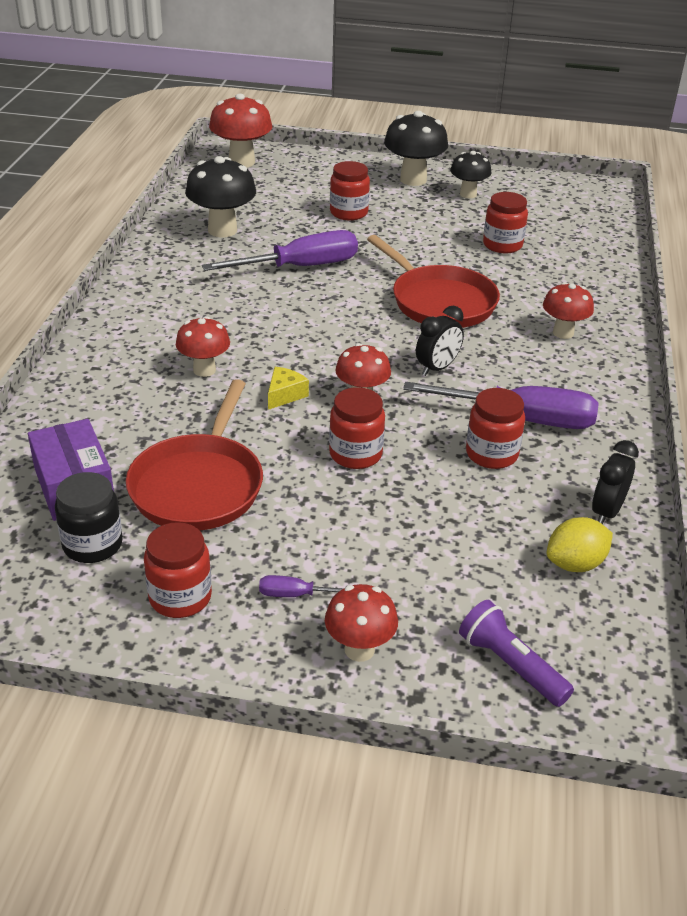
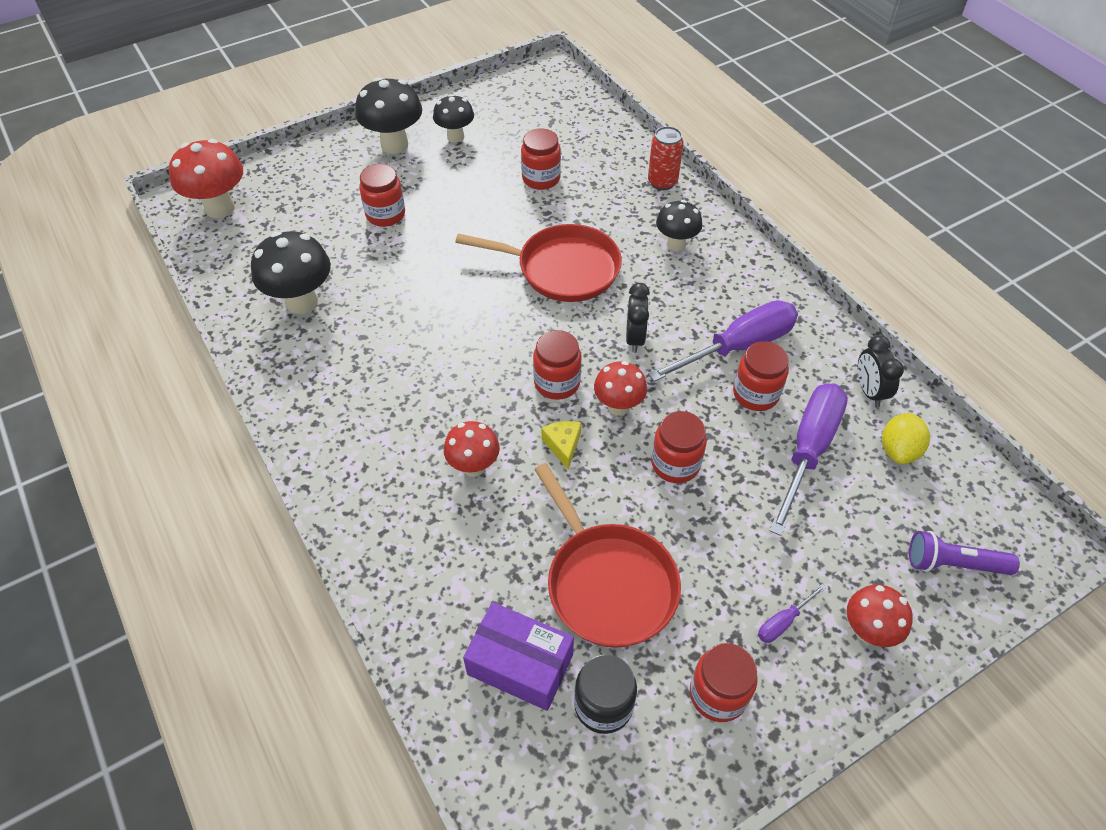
camera: 40 degrees left, 15 degrees up
(300, 267) = (417, 301): purple screwdriver -> purple screwdriver (808, 450)
(334, 360) = (557, 383): none -> red jar
(563, 333) = (676, 244): red mushroom -> black mushroom
(609, 292) = (662, 182): none -> red can

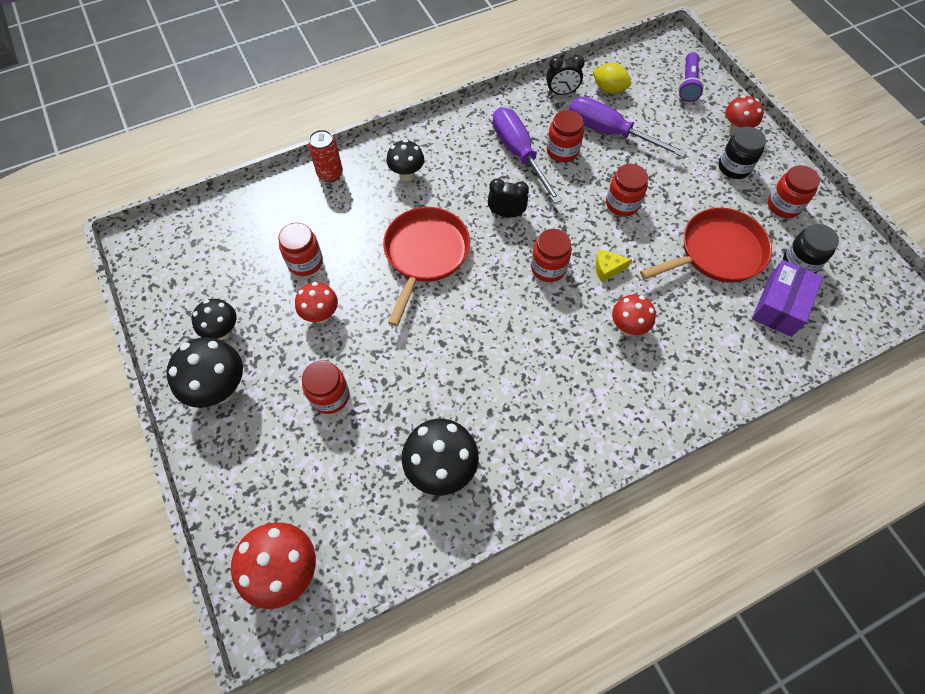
camera: 85 degrees left, 10 degrees up
(618, 406) = (572, 231): red mushroom -> red mushroom (321, 315)
(783, 622) = (734, 167): purple screwdriver -> black jar

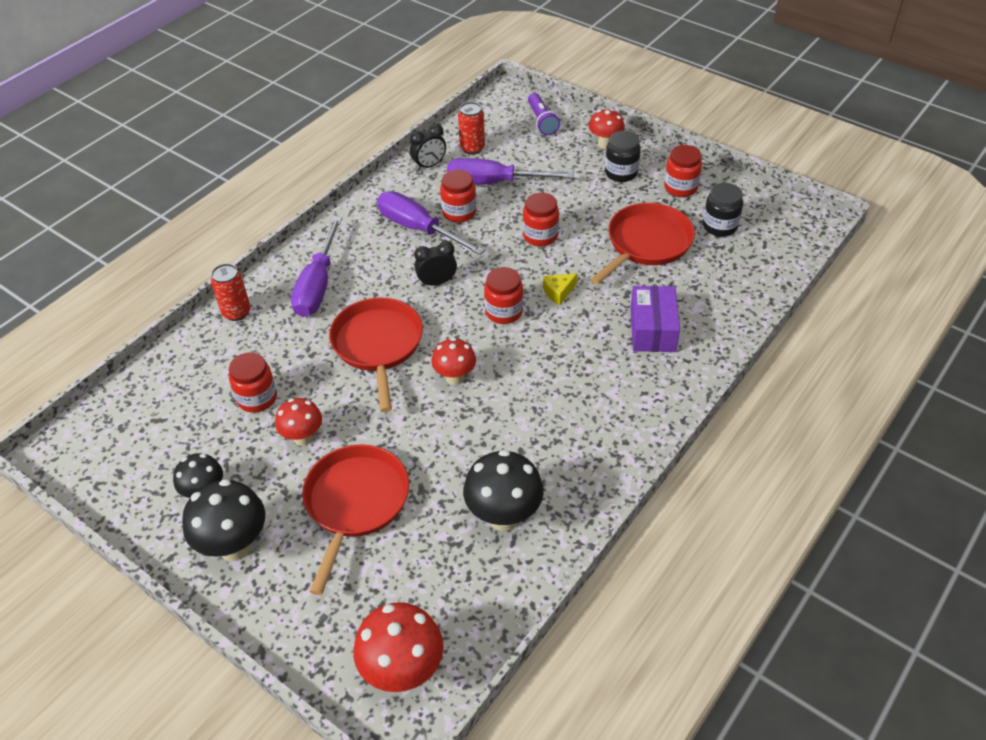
camera: 25 degrees left, 15 degrees down
(330, 396) = (355, 503): red jar -> red pan
(407, 175) = (318, 285): black mushroom -> purple screwdriver
(609, 89) = (472, 148): yellow lemon -> red can
(627, 328) = (604, 332): red mushroom -> red mushroom (455, 378)
(780, 306) = (723, 265): purple box -> purple box (652, 329)

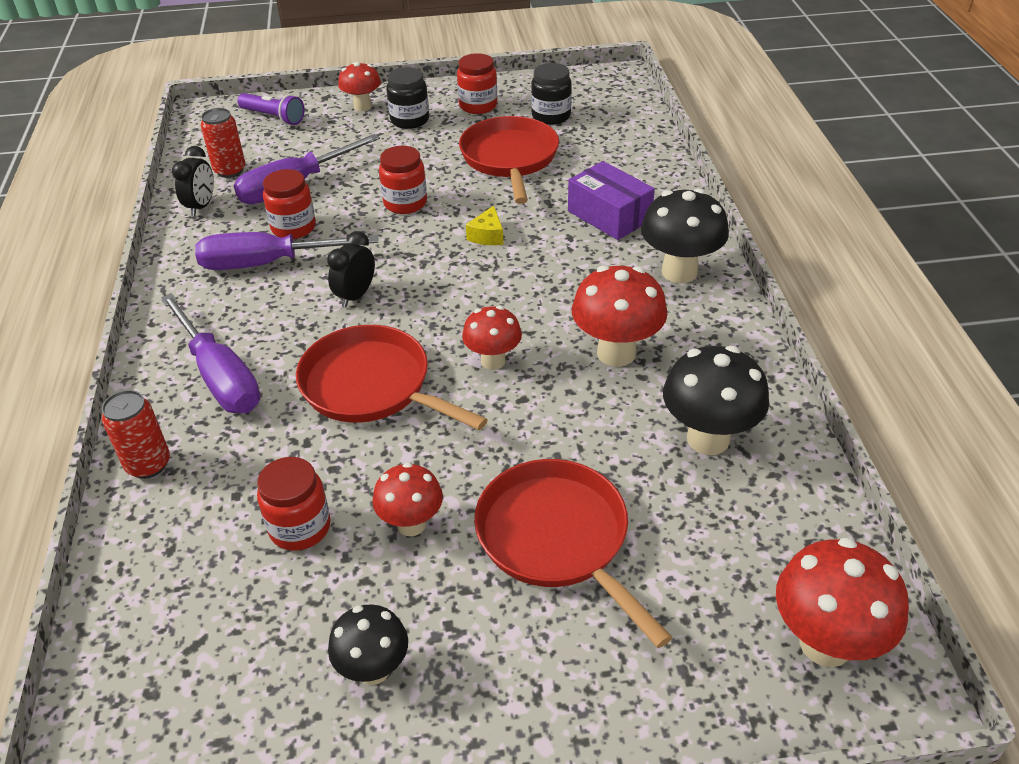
camera: 45 degrees left, 5 degrees down
(235, 546) = (488, 690): black mushroom -> black mushroom (679, 272)
(504, 312) = (460, 280): red jar -> none
(527, 425) = (616, 353): none -> red mushroom

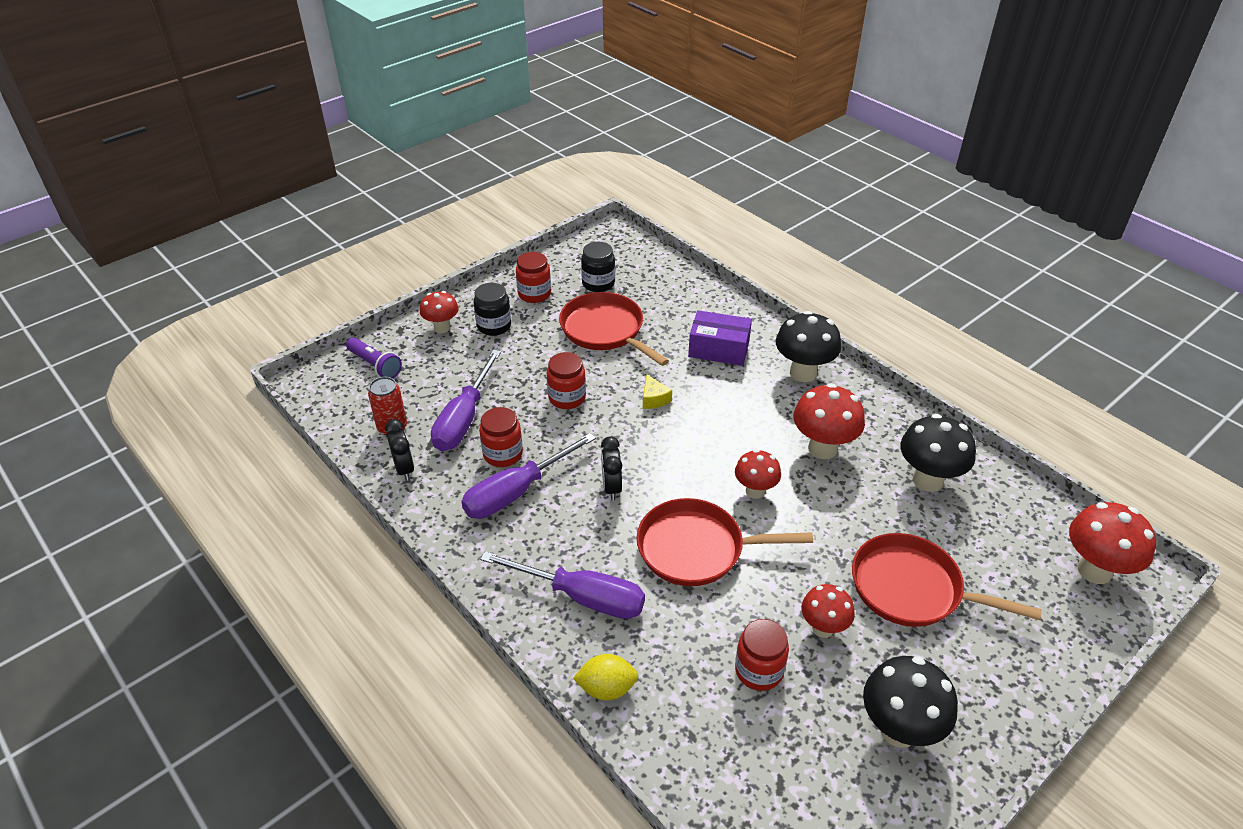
camera: 35 degrees left, 0 degrees up
(148, 464) = (606, 688): red can -> yellow lemon
(273, 117) = (375, 365): purple flashlight -> purple flashlight turned 45 degrees clockwise
(374, 669) = (898, 730): black mushroom -> black mushroom, size x1.58

